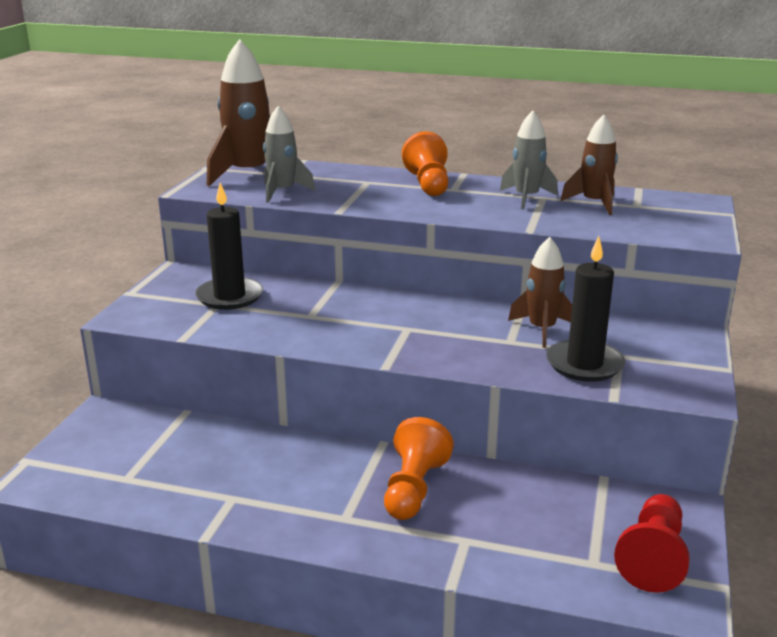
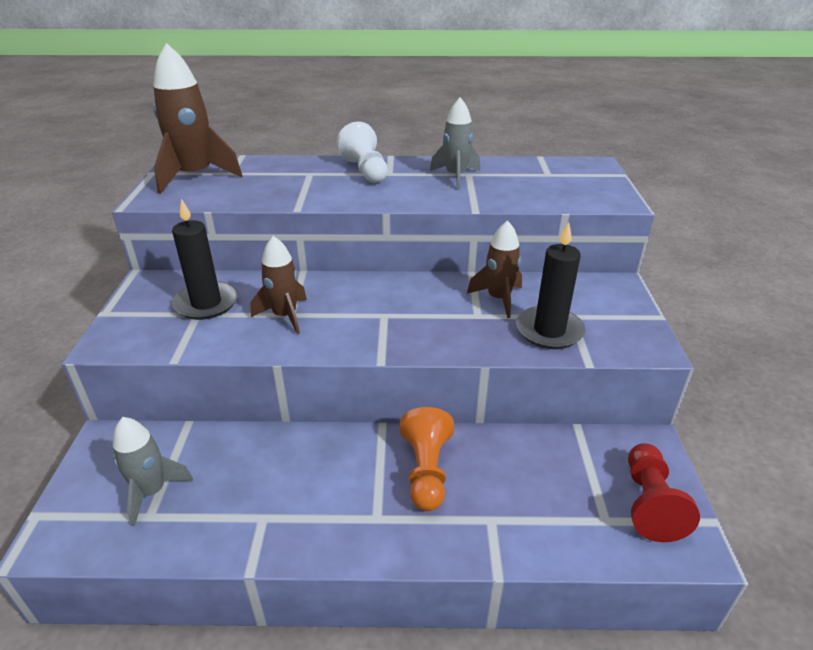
camera: 15 degrees left, 10 degrees up
(282, 192) = (235, 193): grey rocket -> grey rocket (152, 491)
(428, 184) = (365, 170): orange pawn -> white pawn
(594, 203) = (513, 176): brown rocket -> brown rocket (285, 316)

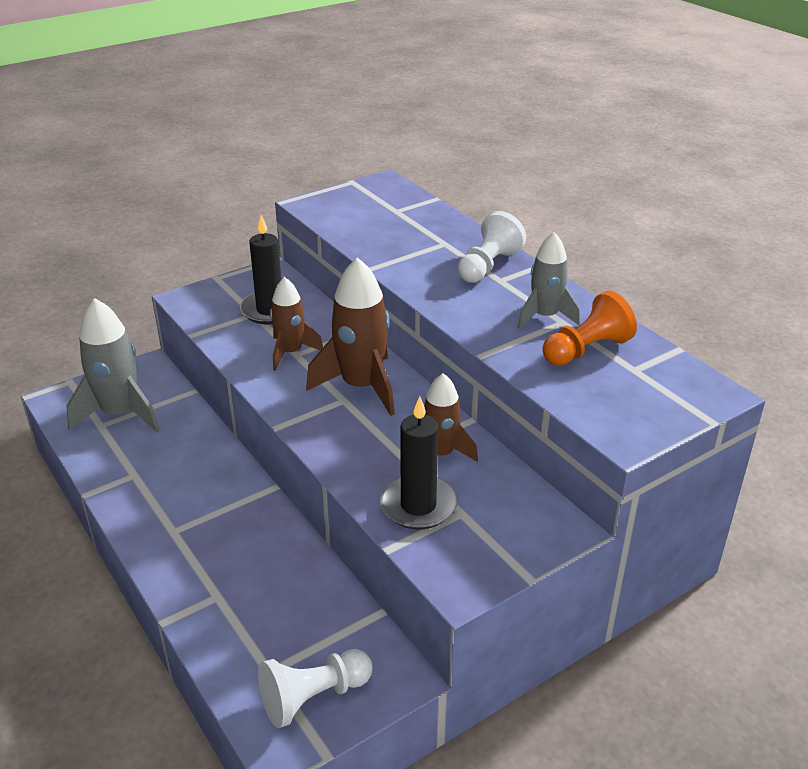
camera: 55 degrees right, 0 degrees up
(152, 491) = (120, 414): grey rocket -> grey rocket, size x1.60
(195, 176) = (368, 201): brown rocket -> brown rocket (361, 386)
(426, 471) = (242, 536): orange pawn -> orange pawn (586, 350)
(649, 503) = (313, 697): red pawn -> white pawn

